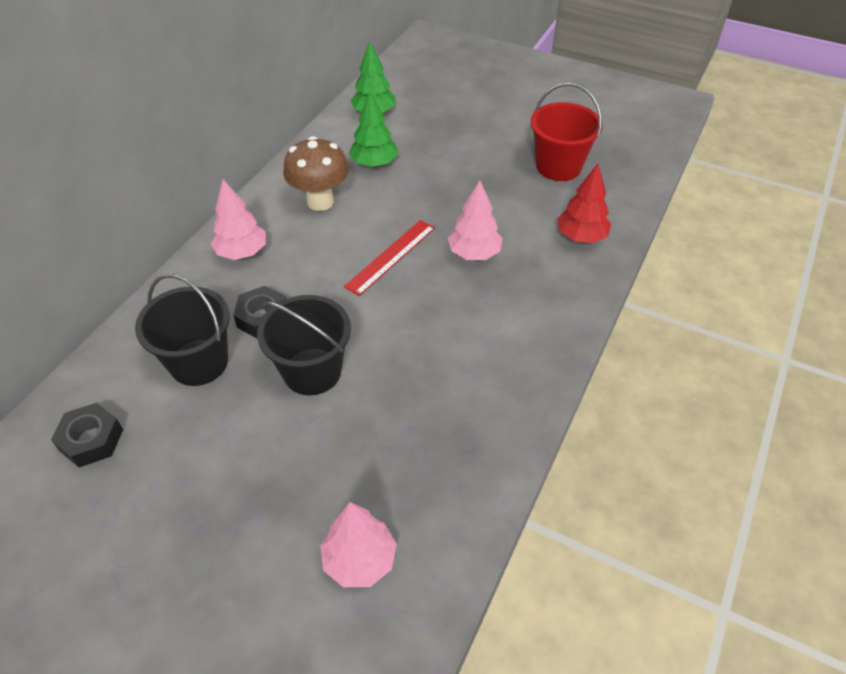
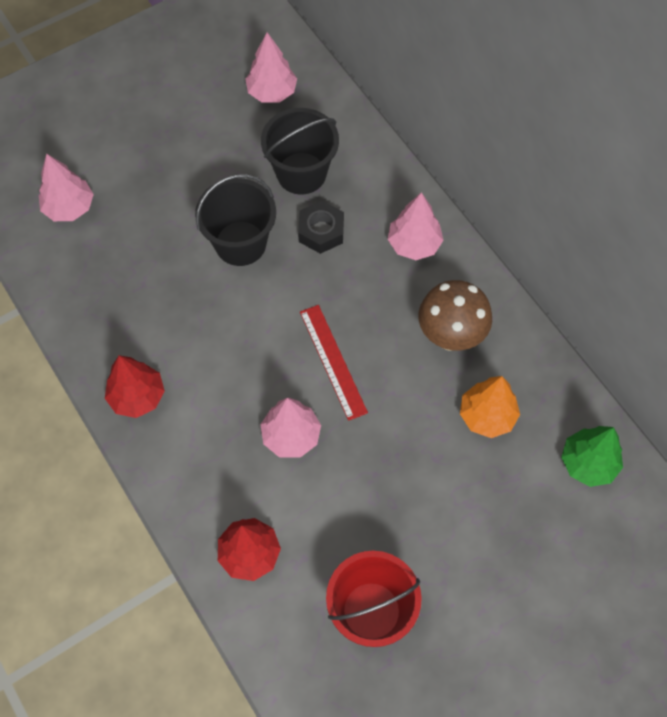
camera: 120 degrees right, 15 degrees up
(91, 440) = (272, 92): black nut -> pink tree
(374, 163) = (487, 416): green tree -> orange tree
(524, 367) = (137, 396): none -> red tree

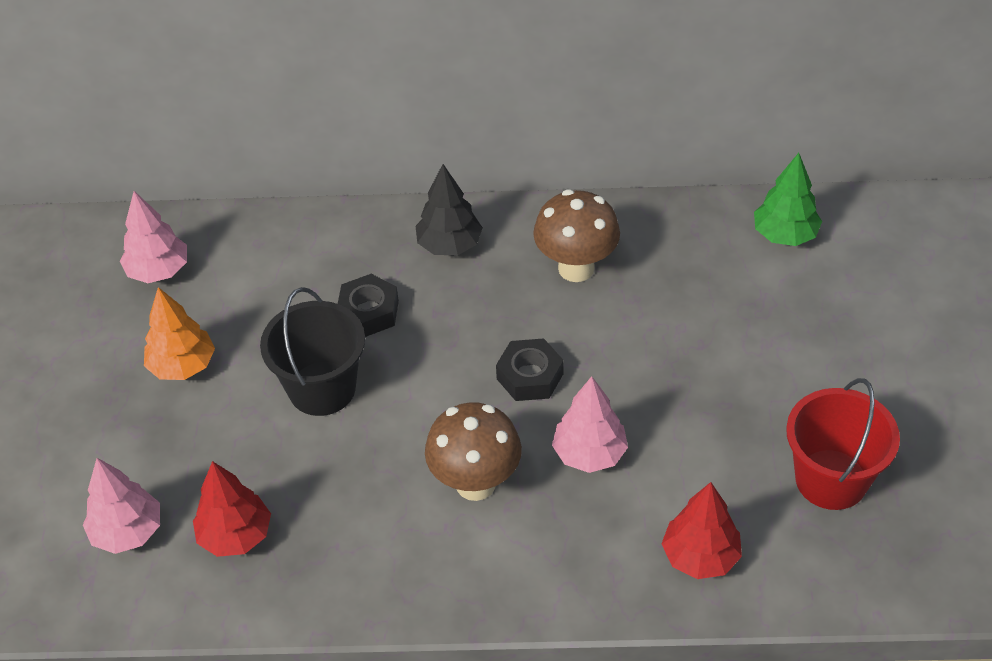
camera: 55 degrees left, 15 degrees down
(137, 396) = (434, 576): red tree -> red tree (235, 536)
(223, 379) = (475, 483): none -> brown mushroom
(301, 173) = (283, 294): black bucket -> none
(332, 361) = (530, 376): red ruler -> black nut
(414, 244) = (449, 245): pink tree -> black tree
(487, 416) = (683, 283): orange tree -> orange tree (182, 366)

